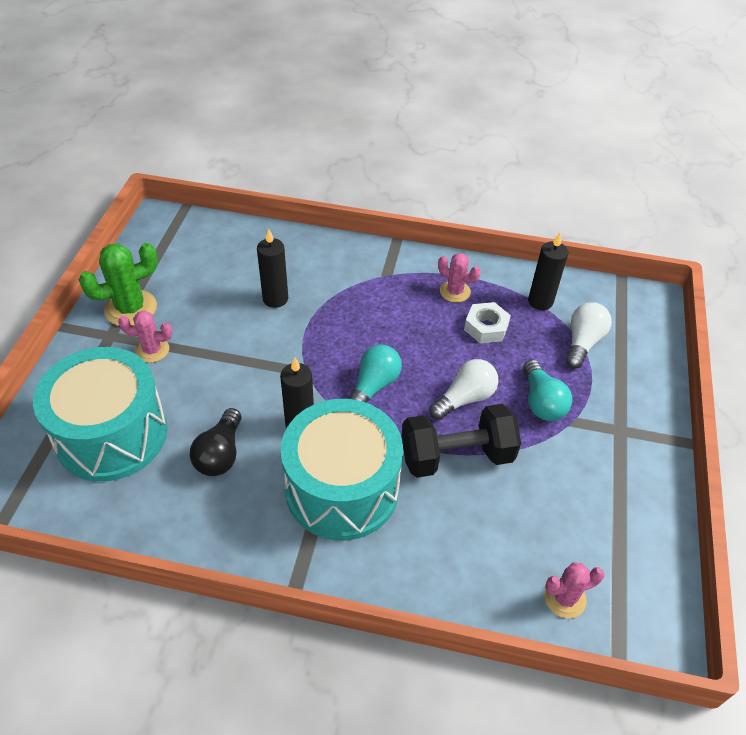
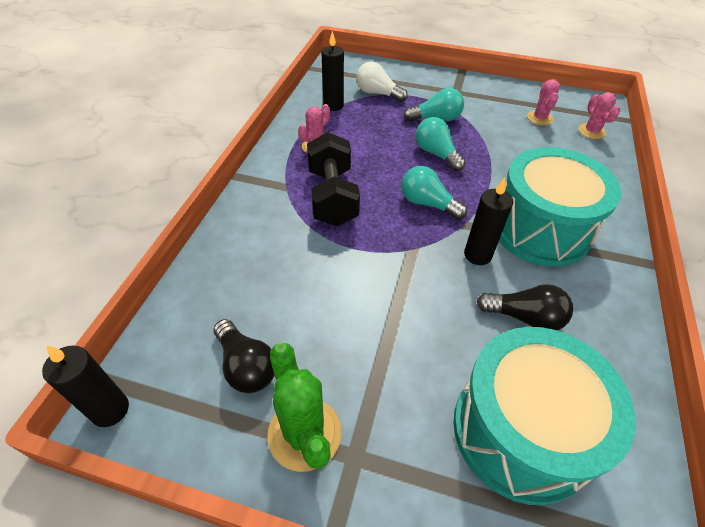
camera: 85 degrees left, 0 degrees up
(152, 350) = (383, 397): pink cactus -> pink cactus (539, 118)
(187, 273) = (246, 366): none -> black light bulb
(275, 299) = (307, 272): black candle -> black candle (110, 410)
(456, 456) = (493, 164): black dumbbell -> black dumbbell (332, 197)
(465, 398) = (436, 154): white light bulb -> turquoise light bulb
(486, 327) = (360, 135): white nut -> none

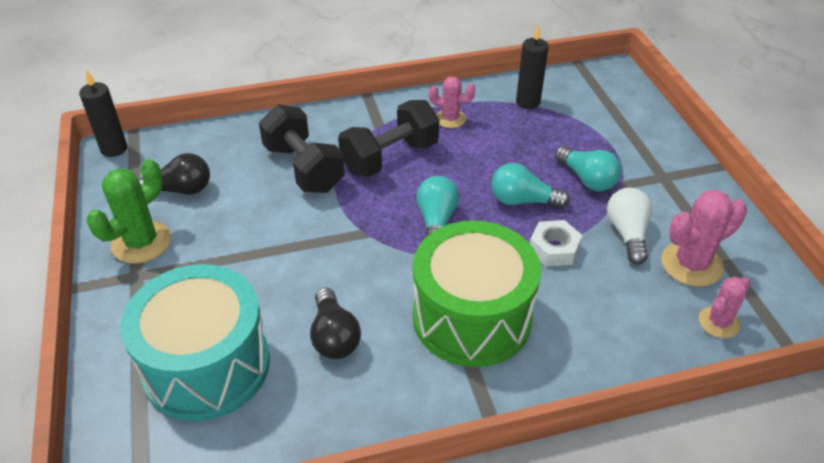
camera: 60 degrees right, 5 degrees down
(246, 366) = (180, 190): black light bulb -> black light bulb turned 120 degrees counterclockwise
(298, 255) = (303, 168): none -> black dumbbell
(378, 93) = (585, 122): white light bulb -> white light bulb (627, 234)
(436, 154) = (523, 201): turquoise light bulb -> turquoise light bulb turned 105 degrees counterclockwise
(477, 255) = (392, 279): black candle -> none
(493, 162) = (554, 248): none -> white nut
(539, 118) = (691, 264): pink cactus -> pink cactus, size x1.60
(540, 229) = (472, 317): turquoise drum -> green drum

